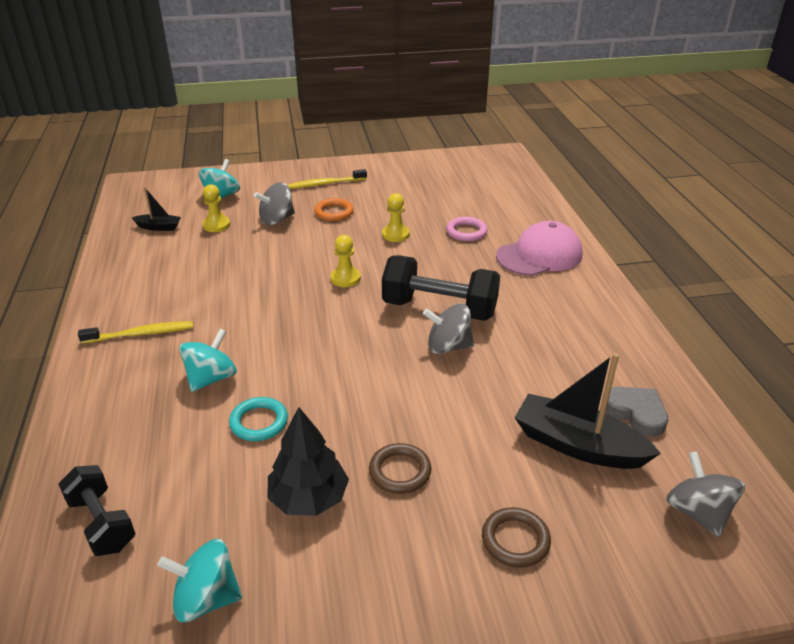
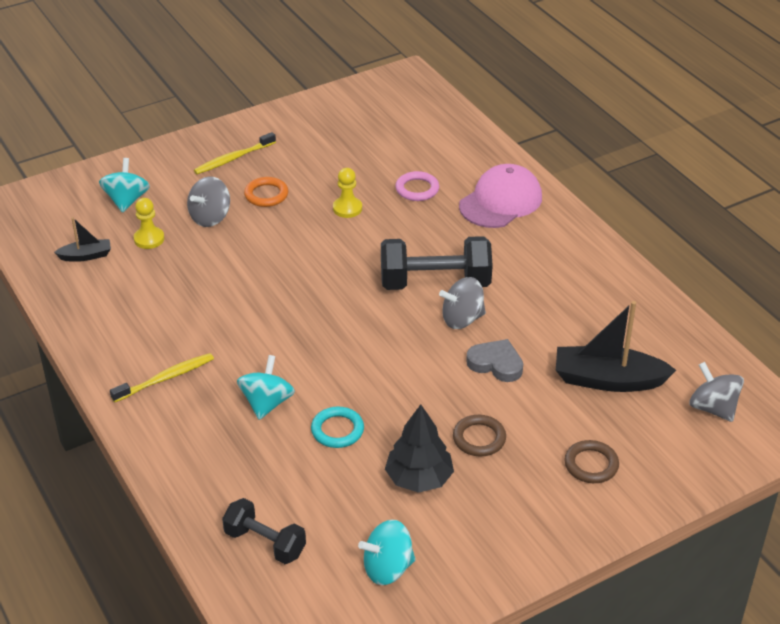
camera: 20 degrees left, 5 degrees up
(345, 278) = (327, 271): yellow pawn -> none
(636, 413) = (643, 340): grey heart -> grey heart (496, 364)

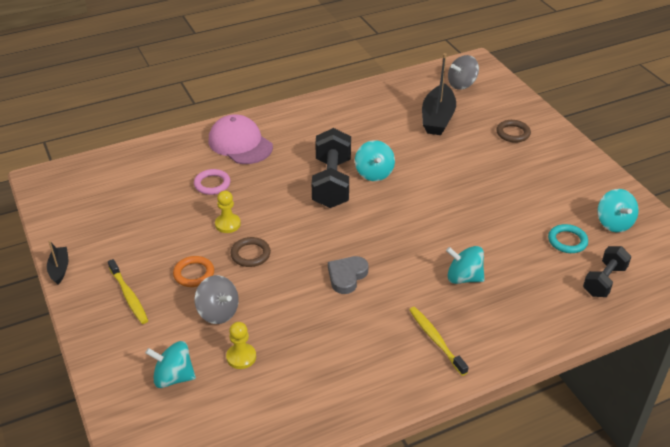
camera: 85 degrees left, 0 degrees up
(86, 256) = (258, 407): black boat -> black boat (59, 269)
(337, 430) = (490, 241): turquoise ring -> turquoise ring (567, 241)
(419, 478) = (533, 204): black tree -> none
(462, 319) = (374, 173): grey spinning top -> turquoise spinning top
(479, 438) = (494, 175): brown ring -> brown ring (250, 254)
(496, 364) = (421, 162): grey heart -> grey heart (347, 276)

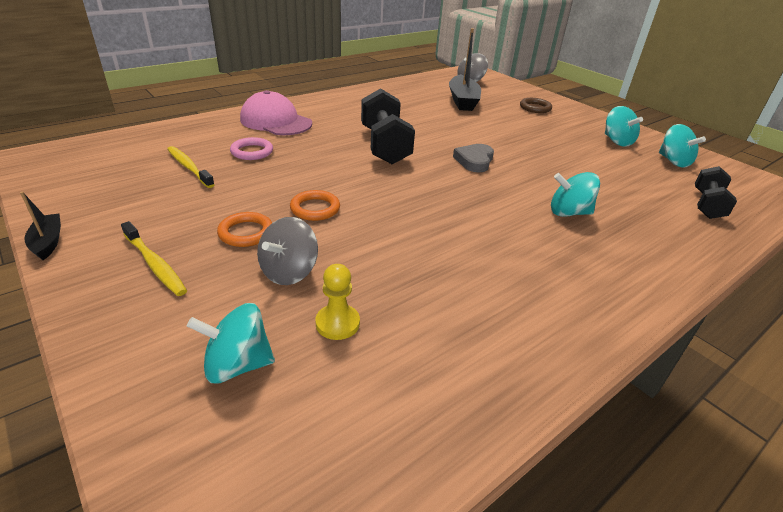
camera: 15 degrees left, 5 degrees down
(218, 312) = (289, 272): grey spinning top -> grey spinning top turned 90 degrees clockwise
(227, 224) = (279, 183): yellow pawn -> none
(250, 254) = (315, 209): brown ring -> orange ring
(347, 276) = (439, 221): grey heart -> grey heart (474, 161)
(374, 173) = (424, 137): turquoise spinning top -> turquoise spinning top (617, 141)
(436, 340) = (581, 275): yellow toothbrush -> yellow toothbrush (189, 167)
(567, 241) = (644, 176): turquoise ring -> none

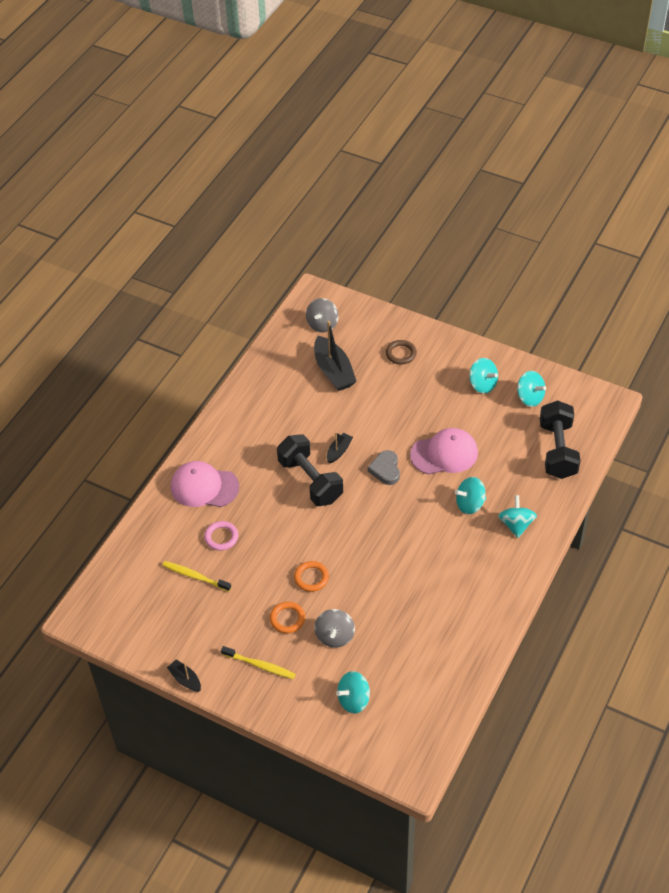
camera: 20 degrees left, 15 degrees up
(337, 323) = (382, 657): yellow pawn -> none
(431, 138) = (339, 451): none -> black boat
(552, 169) = (444, 454): none -> pink cap
(632, 249) = (516, 525): none -> turquoise spinning top
(707, 205) = (557, 450): black dumbbell -> black dumbbell, size x1.62

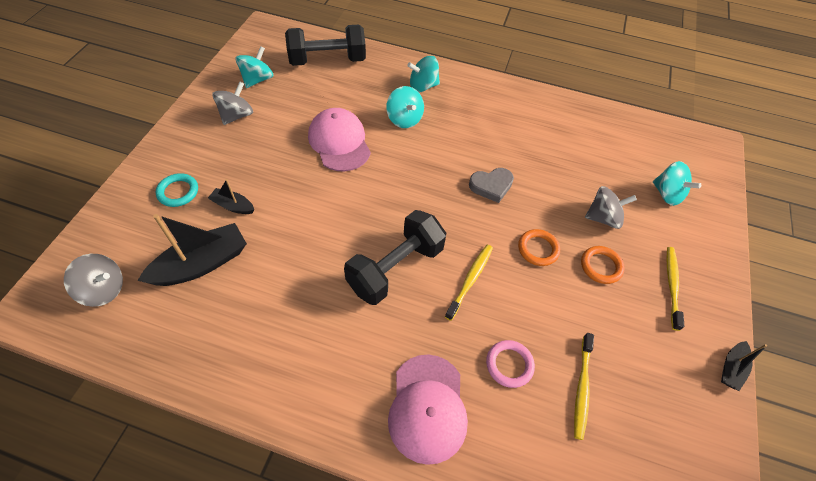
camera: 105 degrees left, 5 degrees up
(291, 526) = (470, 280): none -> yellow toothbrush
(339, 451) = (344, 242): black boat -> black boat (233, 206)
(385, 469) = (368, 192): grey heart -> grey heart (491, 186)
(401, 354) = (178, 192): brown ring -> turquoise ring
(482, 384) = (236, 115): turquoise spinning top -> grey spinning top

